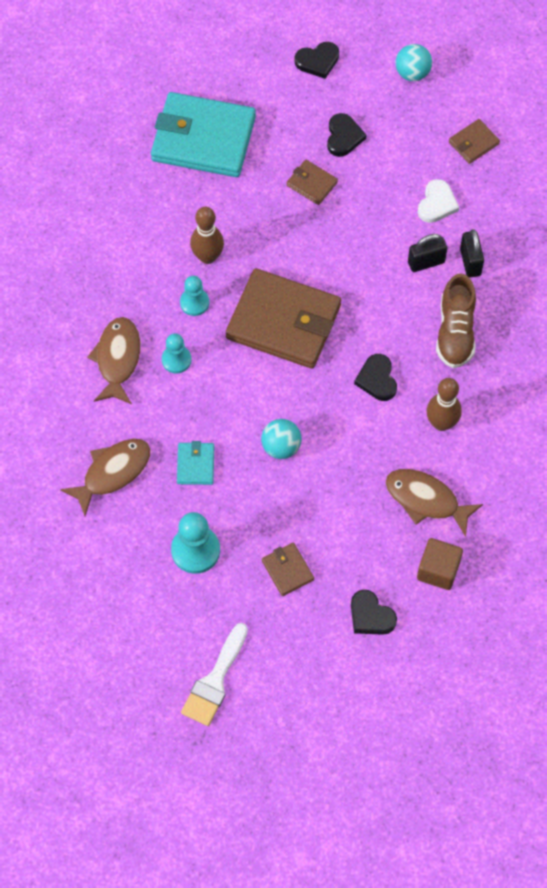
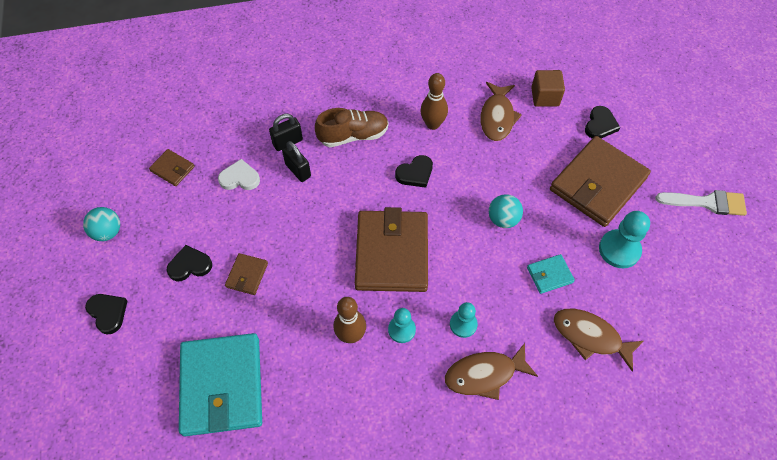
camera: 110 degrees left, 5 degrees down
(287, 570) = (598, 184): brown wallet -> brown wallet, size x2.27

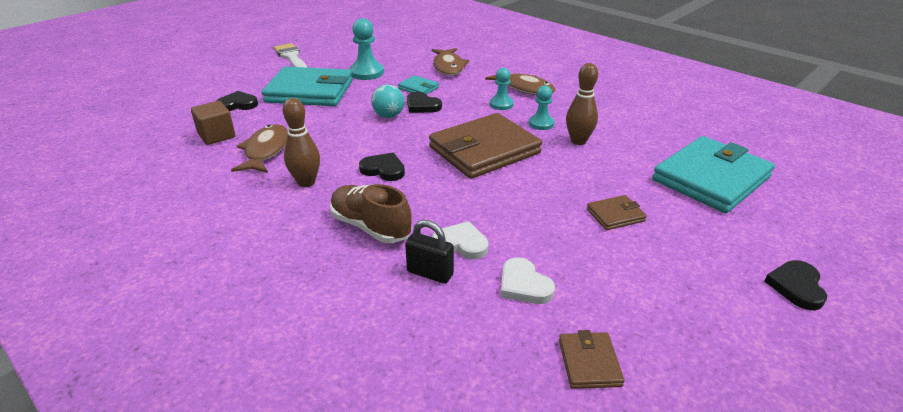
camera: 125 degrees left, 25 degrees down
(108, 232) = (745, 362): turquoise ball -> none
(190, 265) = (665, 259): black heart -> black heart (422, 106)
(298, 170) = (461, 244): black padlock -> white heart
(497, 117) = (266, 151): brown fish -> brown fish turned 60 degrees counterclockwise
(598, 184) = (310, 91): brown wallet -> turquoise wallet

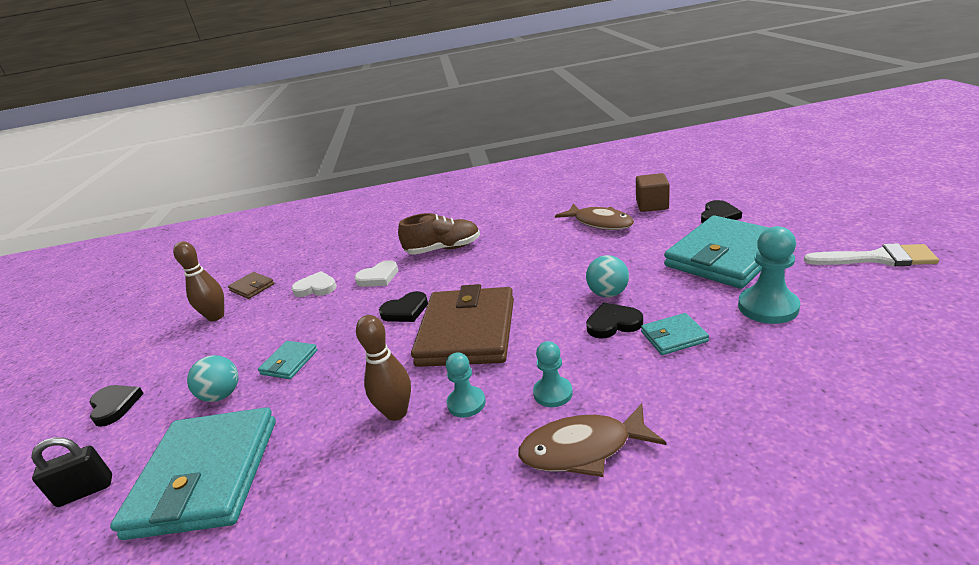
camera: 135 degrees right, 5 degrees down
(306, 182) = (529, 234): brown bowling pin -> brown bowling pin (216, 316)
(383, 169) = (505, 268): black heart -> black heart (405, 310)
(430, 273) = (375, 259): black padlock -> black padlock (85, 491)
(448, 67) = (745, 396): brown fish -> none
(615, 215) = (289, 362): brown wallet -> turquoise wallet
(684, 225) = (222, 395): none -> turquoise ball

